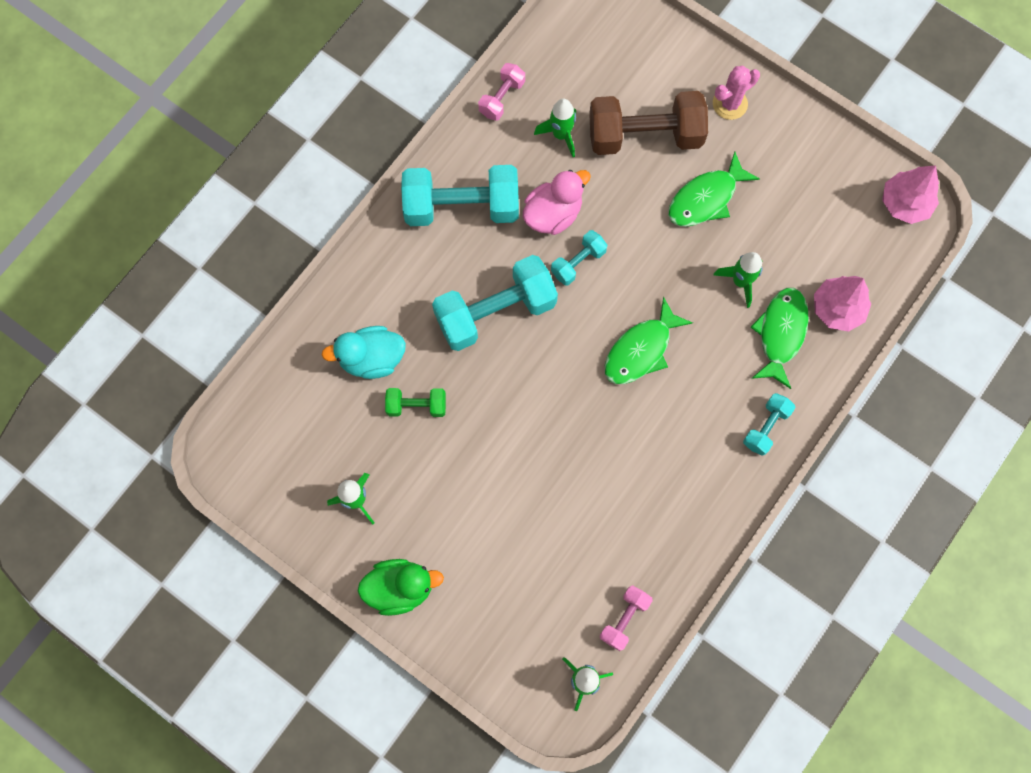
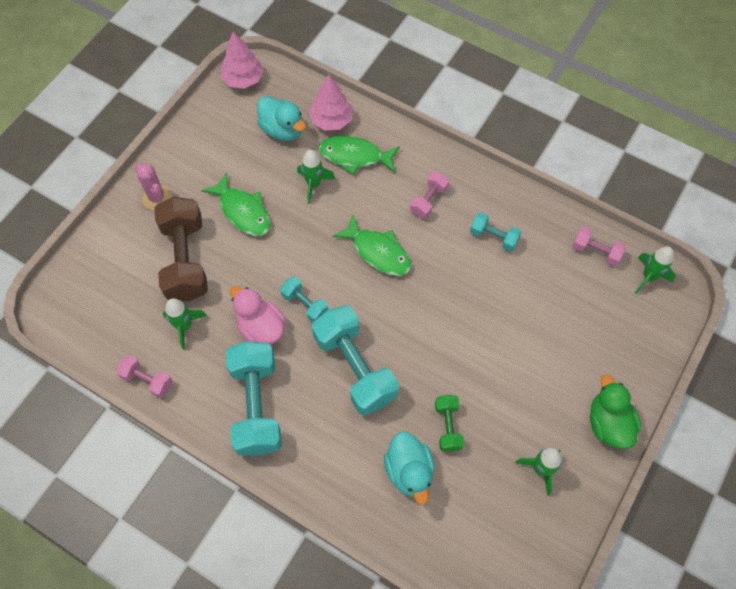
camera: 95 degrees left, 10 degrees down
(710, 418) = (428, 201): none -> pink dumbbell
(766, 427) = (430, 163): turquoise dumbbell -> turquoise dumbbell (493, 237)
(824, 248) = (282, 129): none -> turquoise duck

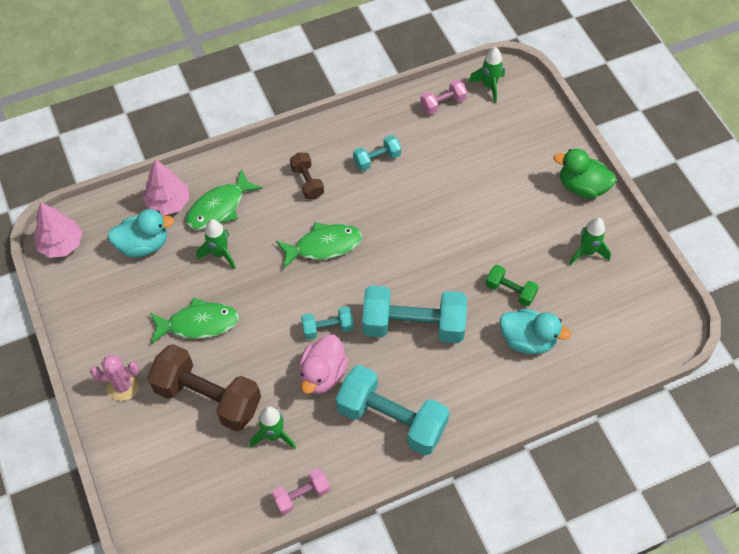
camera: 55 degrees left, 5 degrees down
(261, 327) = (322, 374): pink duck -> pink duck turned 60 degrees counterclockwise
(428, 201) = (307, 182): pink dumbbell -> brown dumbbell

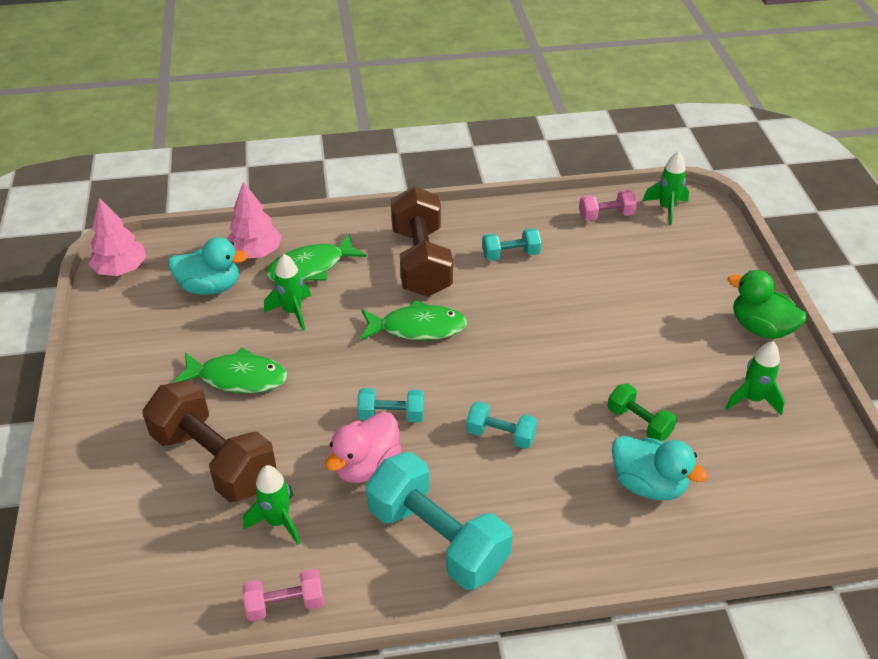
camera: 15 degrees right, 15 degrees down
(123, 386) = (120, 424): pink cactus -> none
(307, 182) = (421, 261): brown dumbbell -> brown dumbbell, size x2.01
(413, 325) = (500, 435): turquoise dumbbell -> turquoise dumbbell, size x0.50

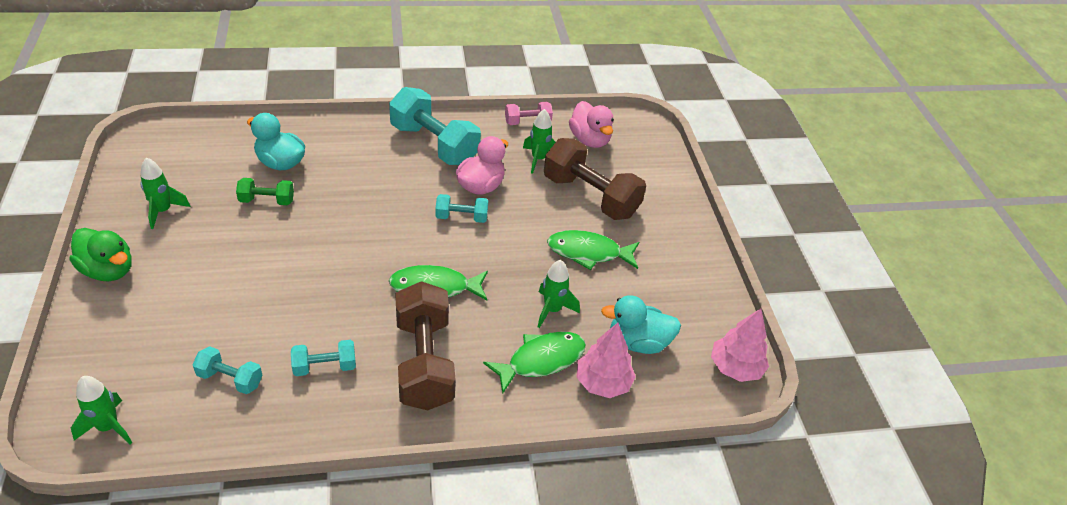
camera: 175 degrees right, 0 degrees up
(187, 571) = (589, 140): none -> pink duck
(500, 435) = (378, 199): turquoise dumbbell -> turquoise dumbbell (230, 379)
(606, 215) = (191, 419): pink dumbbell -> none
(639, 422) = (267, 200): green dumbbell -> green dumbbell turned 45 degrees counterclockwise

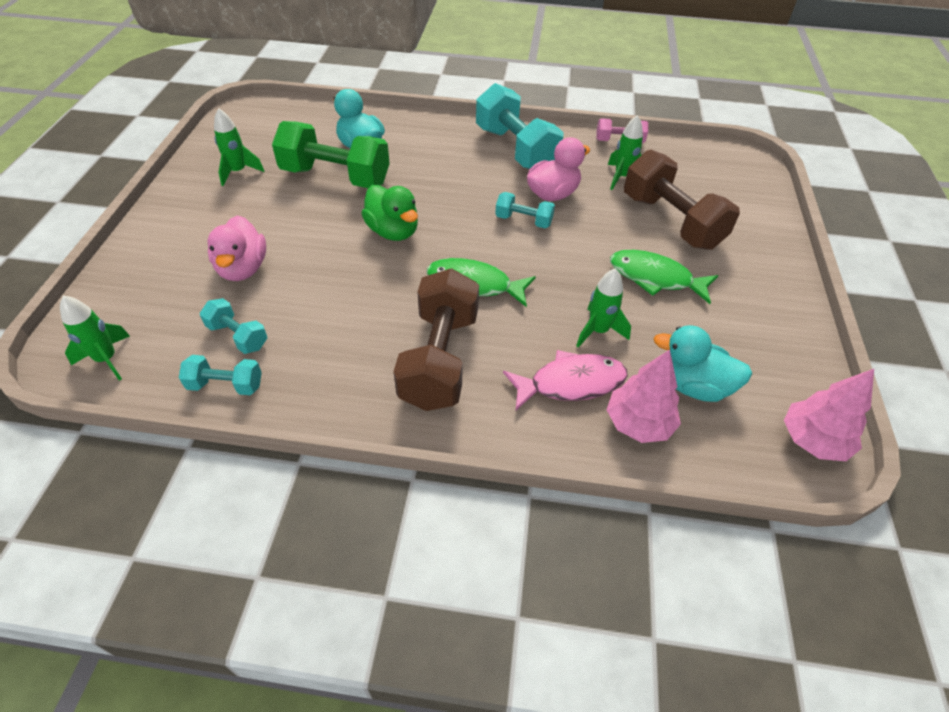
camera: 20 degrees right, 5 degrees up
(108, 270) = (169, 215): green duck -> green duck (393, 231)
(267, 200) = (335, 177): green dumbbell -> green dumbbell, size x2.01
(325, 367) = (334, 343): turquoise dumbbell -> turquoise dumbbell (226, 385)
(541, 360) = (571, 383): green fish -> pink fish
(589, 140) = (683, 166): pink duck -> pink duck (243, 268)

